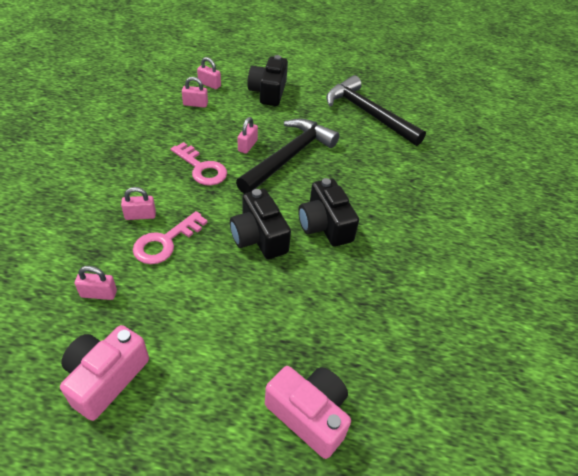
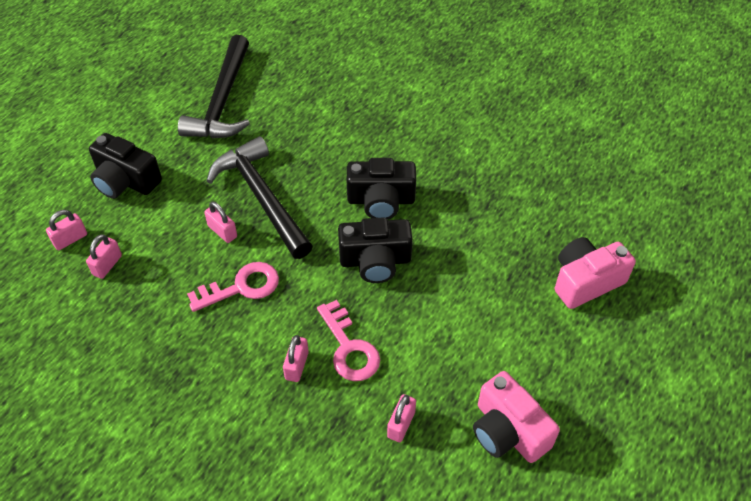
camera: 65 degrees left, 5 degrees up
(368, 113) = (222, 101): black hammer -> black hammer turned 60 degrees counterclockwise

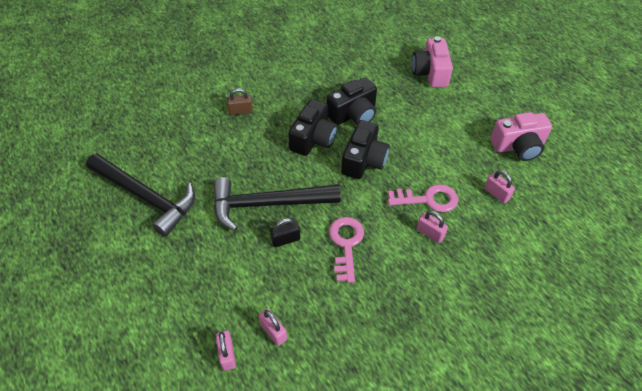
camera: 65 degrees left, 0 degrees up
(125, 181) = (187, 293): black camera -> black camera (353, 114)
(222, 231) = (285, 240): pink padlock -> black padlock
(383, 121) = (241, 111): none -> brown padlock

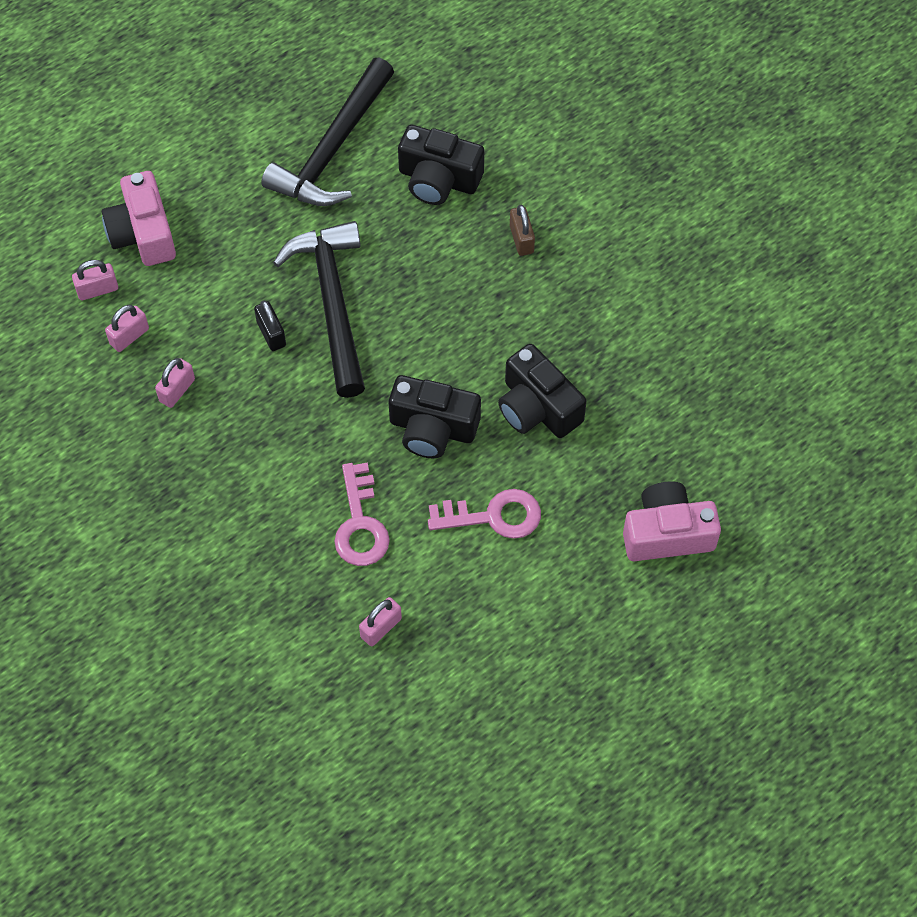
camera: 85 degrees right, 10 degrees up
(313, 139) = (472, 351): black camera -> black camera (438, 179)
(346, 244) = (269, 412): pink key -> pink key (494, 516)
(430, 233) = (295, 525): pink padlock -> pink padlock (177, 390)
(518, 146) = (492, 673): pink camera -> pink camera (143, 233)

